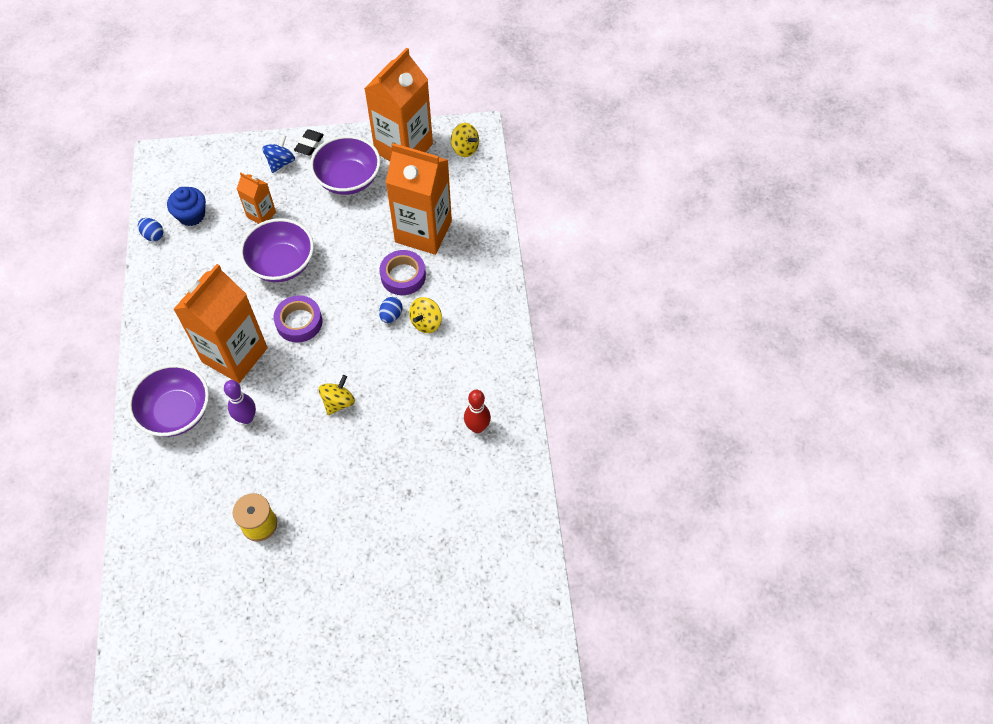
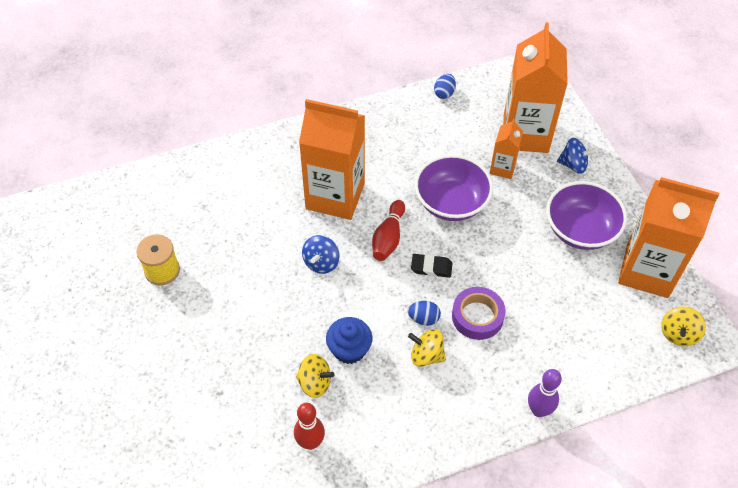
camera: 75 degrees right, 5 degrees down
(176, 412) = (263, 171): purple bowl -> none
(191, 215) = (478, 114): blue cupcake -> blue cupcake (349, 349)
(247, 418) = (270, 226): purple bowling pin -> purple bowling pin (539, 410)
(299, 322) = (388, 237): purple tape -> red bowling pin
(304, 382) = (321, 262): none -> blue spinning top
(309, 144) = (608, 182): black eraser -> black eraser (431, 267)
(338, 402) = (307, 299): yellow spinning top -> yellow spinning top (315, 383)
(423, 231) = (543, 321): orange carton -> orange carton (525, 134)

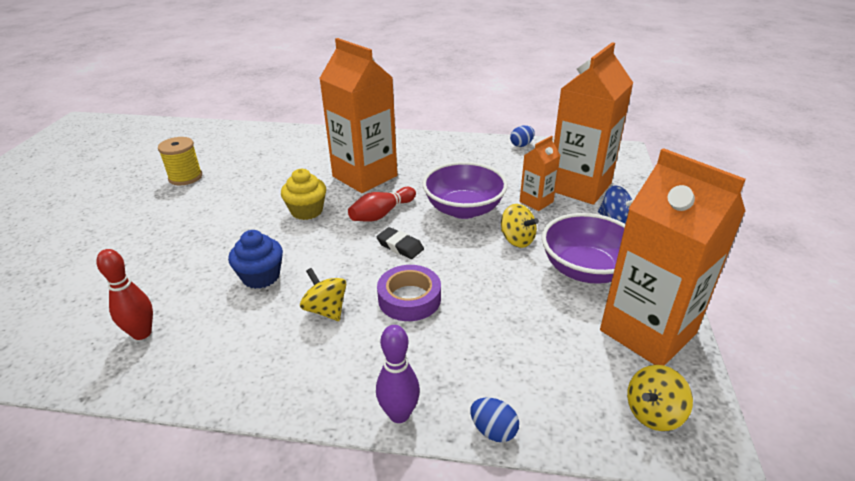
camera: 30 degrees right, 20 degrees down
(315, 383) = (203, 289): yellow spinning top -> yellow spinning top (517, 240)
(321, 262) = (307, 211): blue spinning top -> yellow cupcake
(423, 318) = (354, 280): blue egg -> blue egg (493, 430)

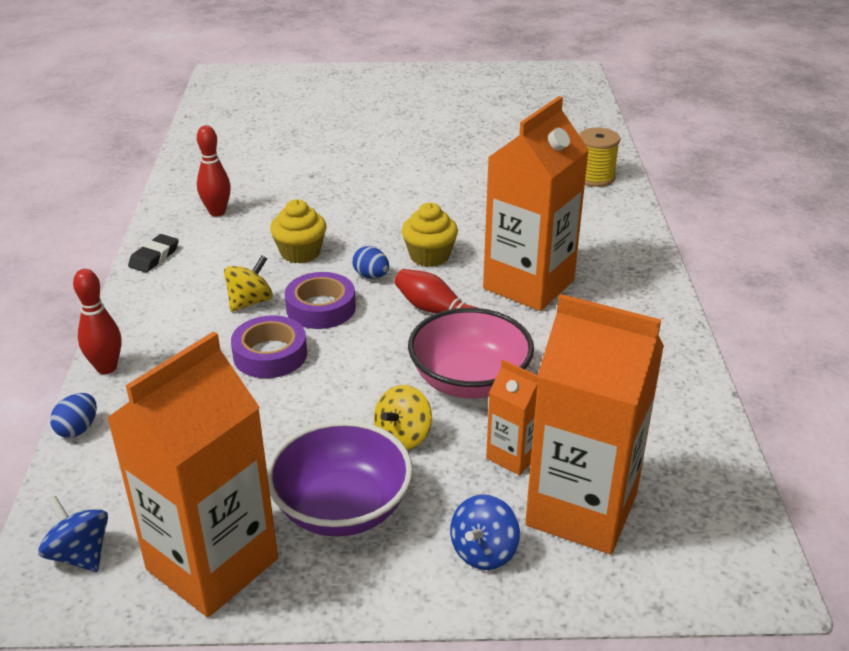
camera: 80 degrees right, 0 degrees up
(185, 177) = (477, 164): yellow spool -> yellow spool (595, 177)
(261, 276) = (300, 252): blue cupcake -> yellow cupcake
(353, 268) = (321, 308): none -> purple tape
(399, 414) = (106, 368): purple bowling pin -> red bowling pin
(400, 246) = (369, 335): black eraser -> black eraser (154, 257)
(463, 209) = (469, 381): purple bowl -> pink bowl
(521, 145) = (708, 435): blue egg -> blue egg (371, 276)
(653, 413) = (80, 554): yellow spinning top -> blue spinning top

